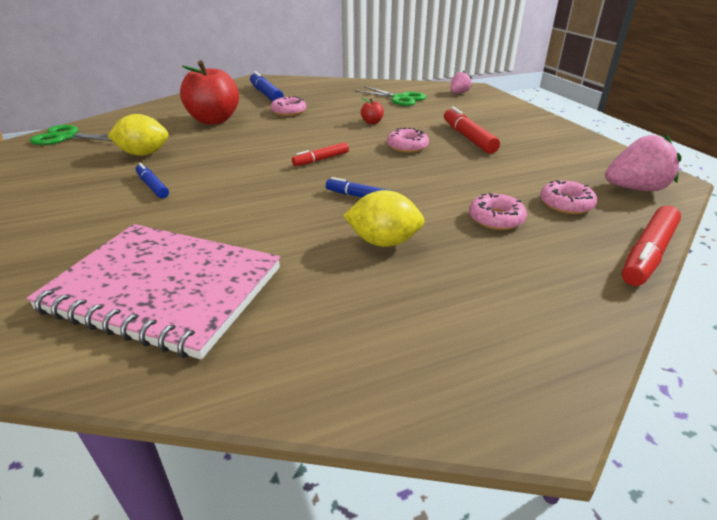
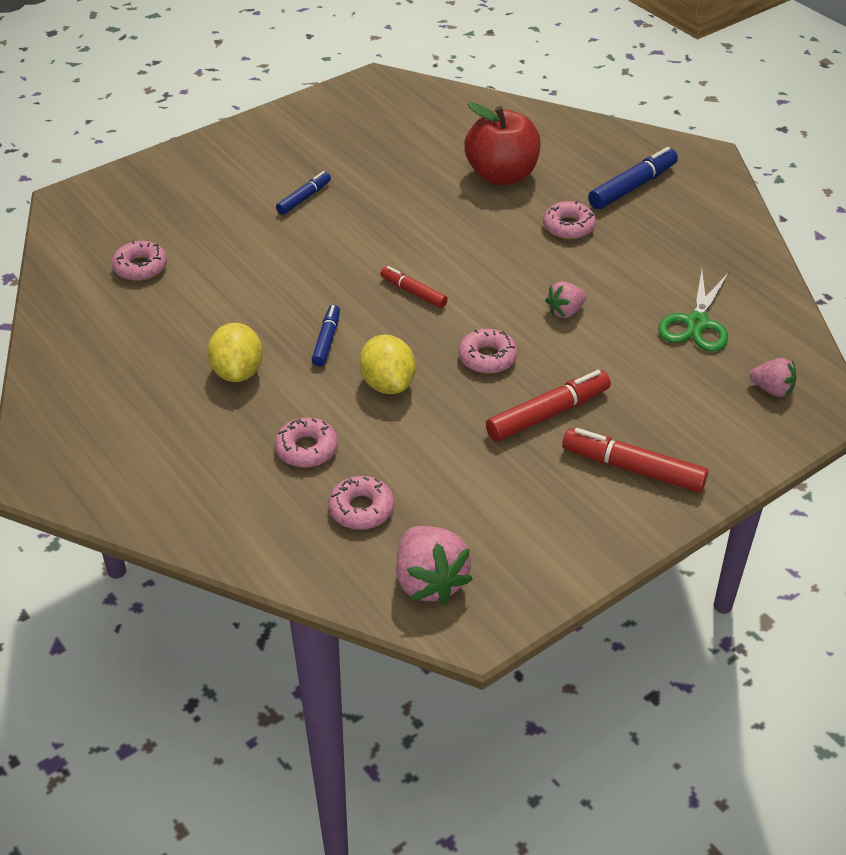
camera: 75 degrees right, 10 degrees up
(67, 137) = (399, 97): green scissors -> none
(144, 154) = (377, 163): yellow lemon -> yellow lemon (388, 384)
(164, 289) = (140, 267): pink notebook -> pink donut
(372, 122) = (565, 311): red apple -> pink strawberry
(648, 254) = (262, 568): red marker -> red marker (633, 469)

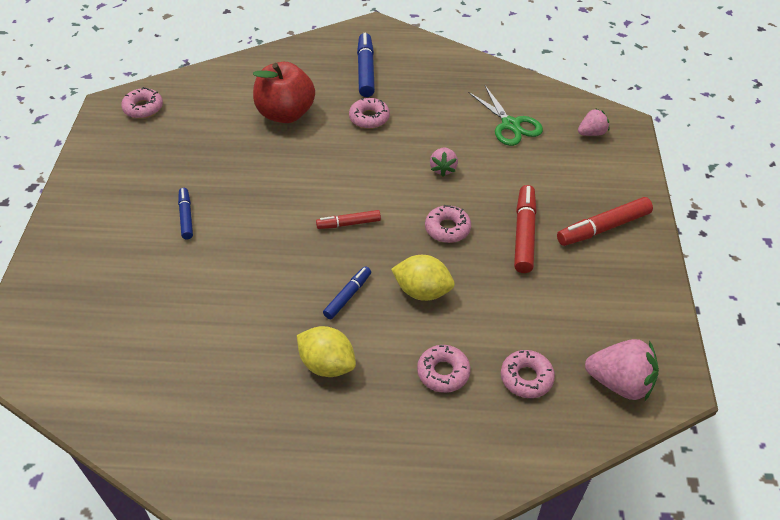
camera: 50 degrees left, 5 degrees up
(140, 267) = (146, 354): pink donut -> pink donut (143, 108)
(326, 341) = (347, 296): blue marker -> blue marker turned 75 degrees clockwise

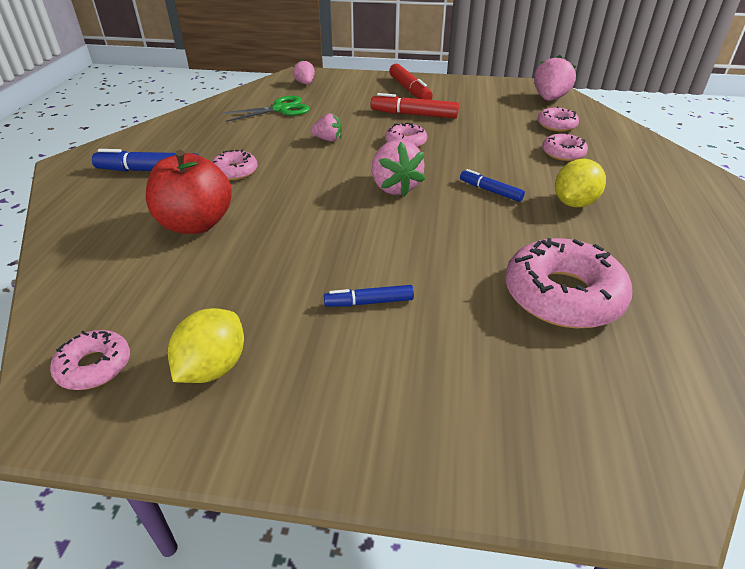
camera: 85 degrees left, 10 degrees down
(183, 332) = (562, 295): none -> pink donut
(349, 224) = (394, 187): red marker -> pink strawberry
(422, 291) = (479, 156): yellow lemon -> yellow lemon (213, 367)

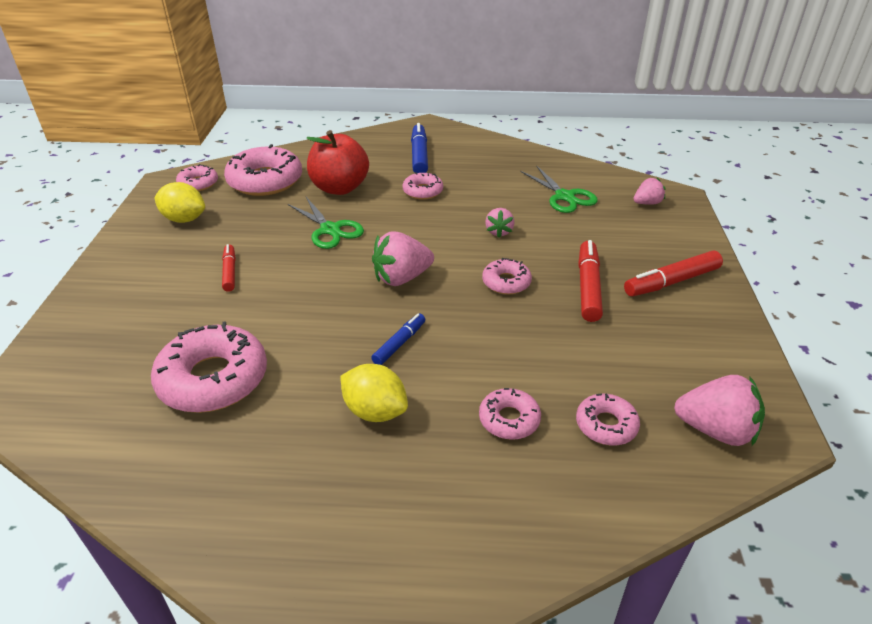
camera: 85 degrees right, 0 degrees up
(135, 288) = (265, 181): none -> pink donut
(293, 229) = (330, 229): none -> green scissors
(369, 302) = (229, 272): blue marker -> red marker

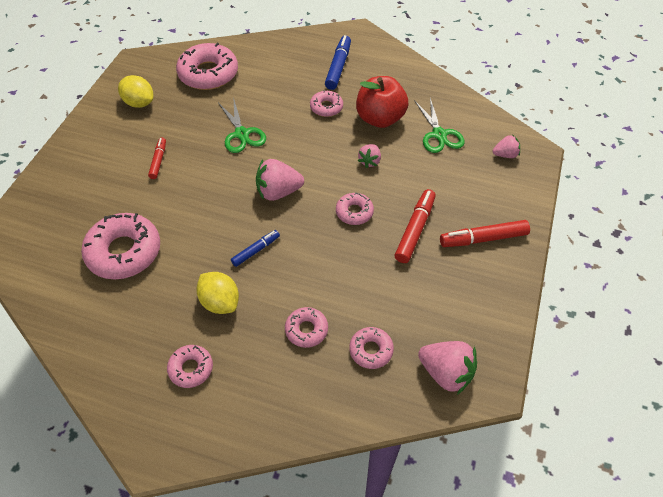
camera: 15 degrees right, 15 degrees up
(198, 183) = (158, 67): pink donut -> pink donut (191, 368)
(339, 188) = (263, 92): red apple -> red apple (380, 118)

